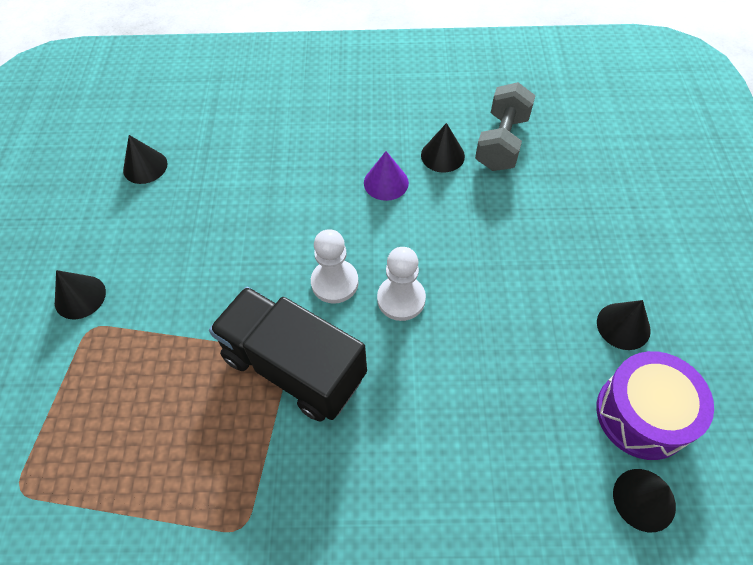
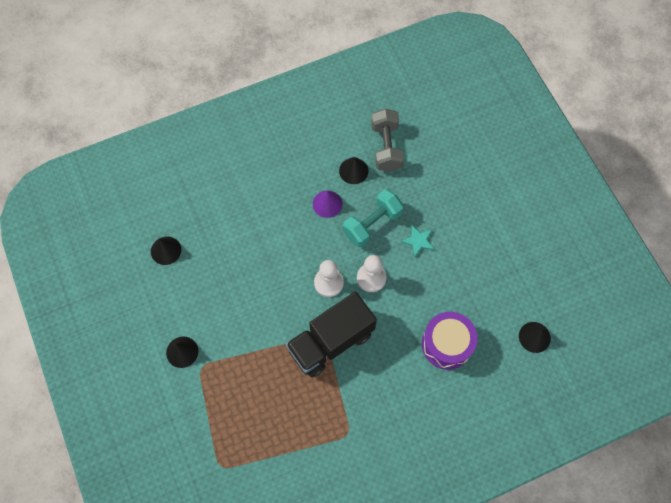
camera: 25 degrees left, 10 degrees up
(294, 367) = (331, 342): black truck -> black truck turned 45 degrees counterclockwise
(437, 228) = (372, 224): none -> turquoise dumbbell
(497, 274) = (418, 241): none -> turquoise star
(623, 326) = (497, 246): black cone -> none
(642, 414) = (521, 293): purple drum -> purple drum (447, 344)

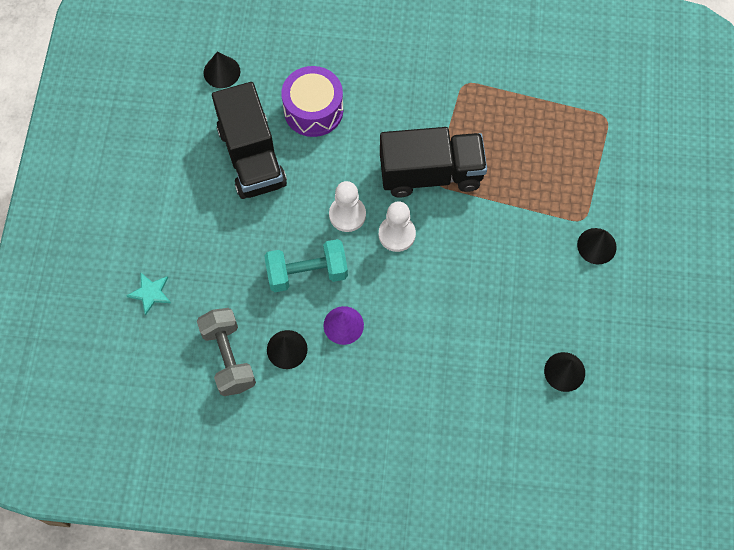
camera: 150 degrees left, 0 degrees up
(386, 147) = (228, 357): grey dumbbell -> grey dumbbell turned 45 degrees counterclockwise
(418, 241) = (269, 226): turquoise star -> turquoise star (150, 293)
(465, 283) = (252, 157): none -> black truck

